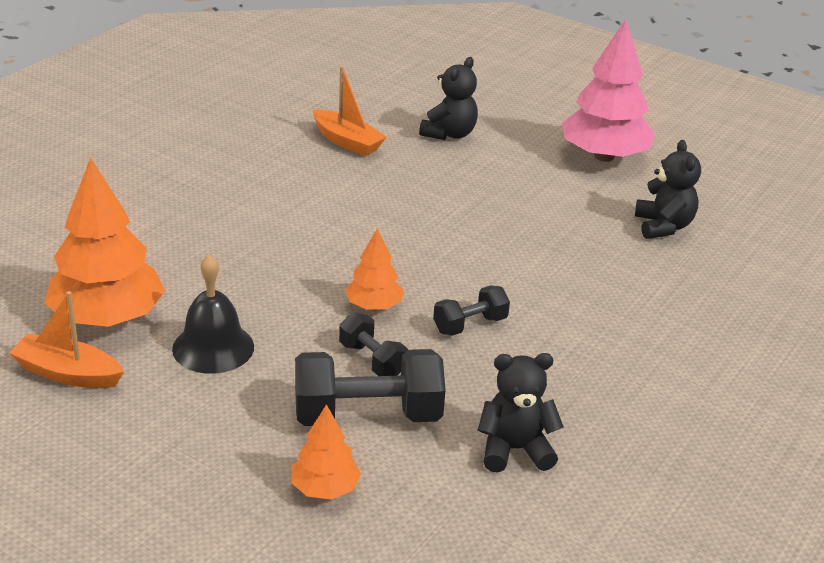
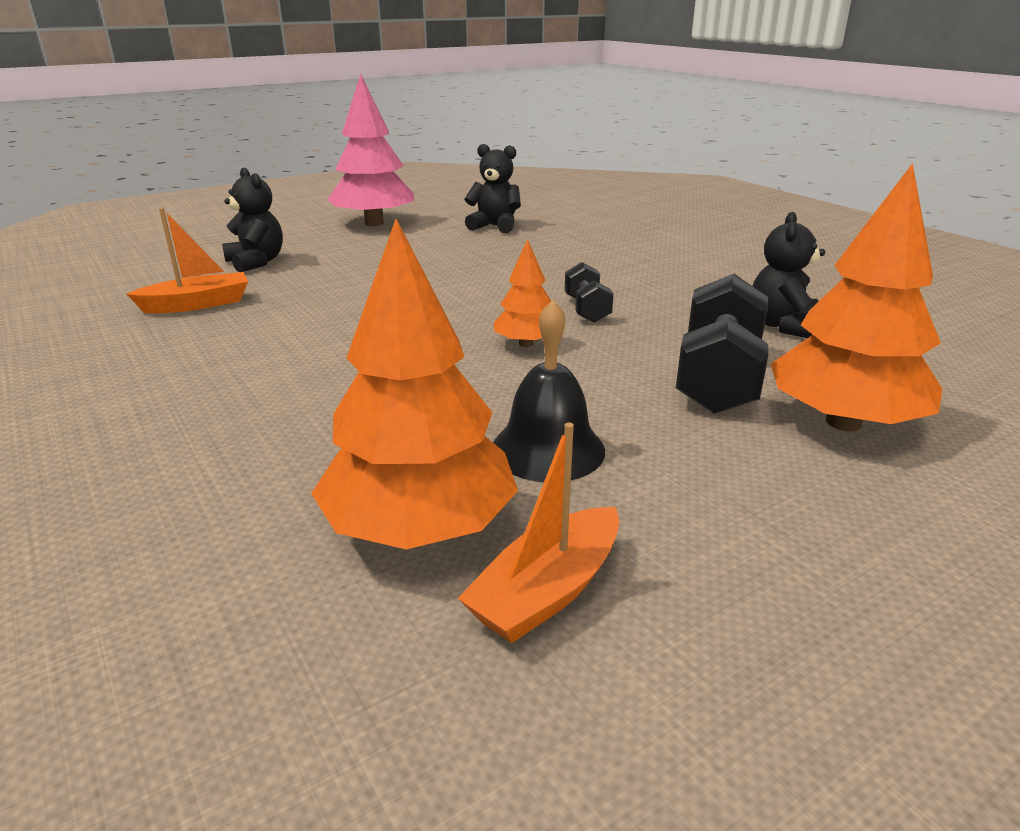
camera: 65 degrees left, 5 degrees down
(325, 489) = (843, 422): orange tree -> orange tree, size x1.92
(372, 360) = (622, 360): black dumbbell -> none

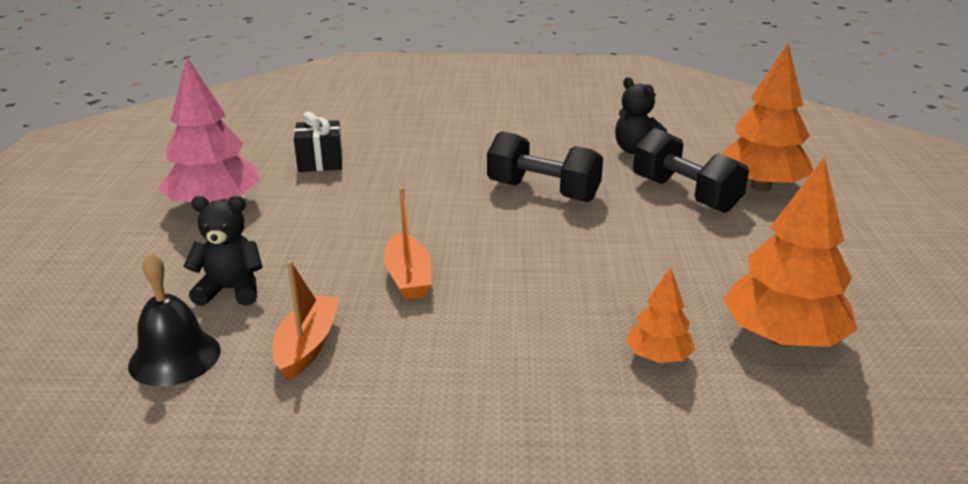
camera: 55 degrees left, 0 degrees up
(495, 226) = (320, 162): black teddy bear -> black gift
(526, 344) = (575, 230): orange tree -> orange tree (658, 357)
(547, 591) = (861, 319): orange boat -> orange boat (408, 277)
(548, 449) = (724, 272): black bell -> black bell (175, 357)
(586, 310) = (543, 192): black dumbbell -> black dumbbell, size x1.82

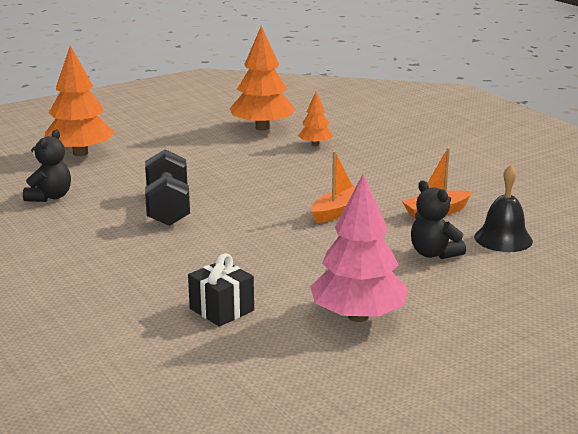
camera: 125 degrees left, 5 degrees down
(685, 195) = (119, 169): black dumbbell -> none

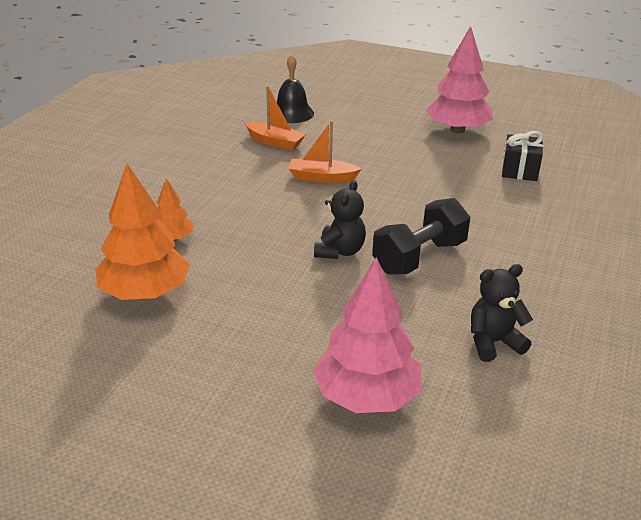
camera: 125 degrees left, 10 degrees up
(80, 153) = (367, 396): orange tree -> pink tree
(433, 253) = (345, 128): black teddy bear -> black teddy bear (339, 251)

